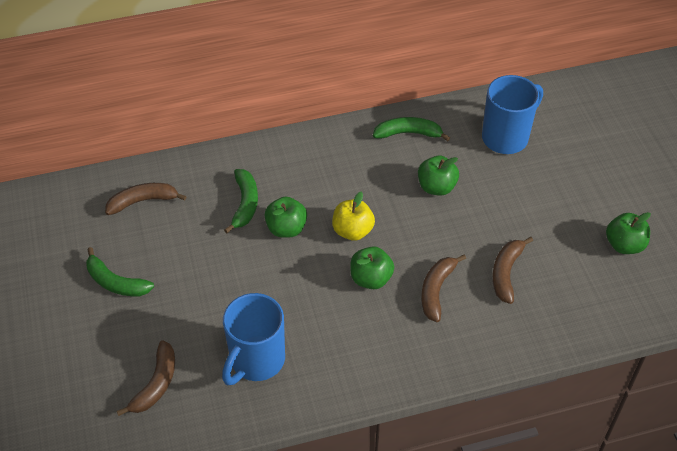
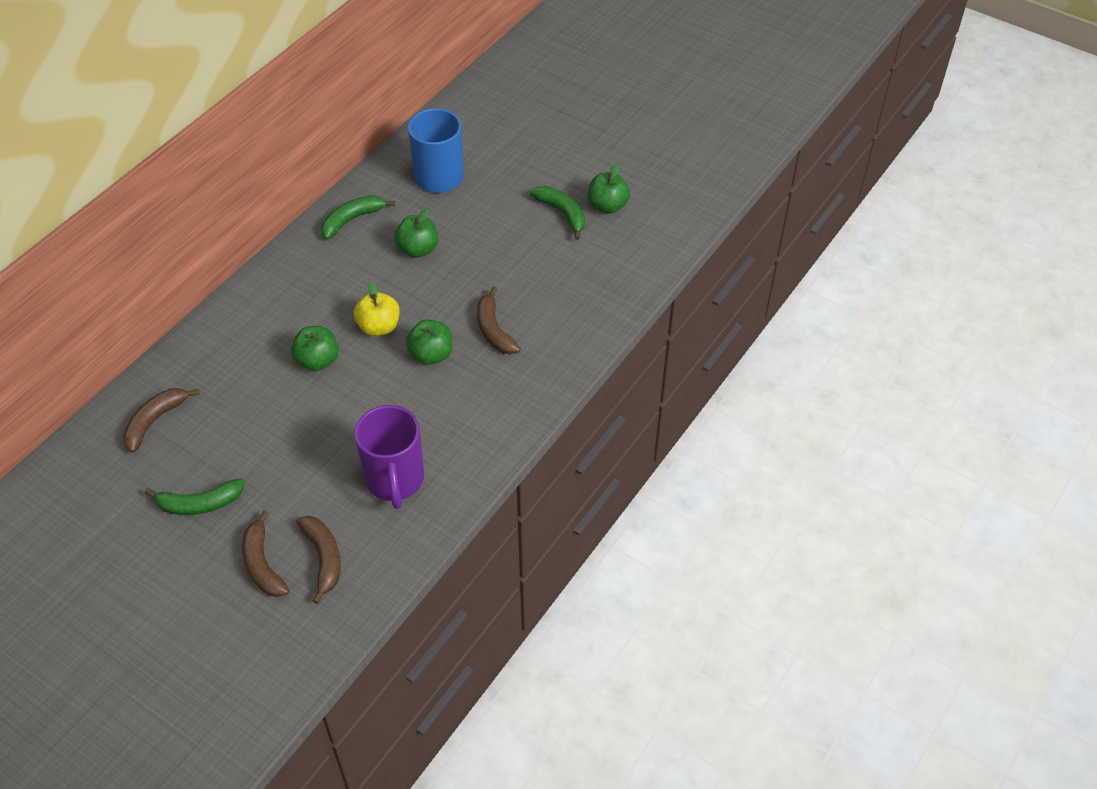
camera: 40 degrees left, 0 degrees up
(245, 204) = (258, 364): green banana -> green banana (562, 213)
(256, 361) = (395, 481): blue mug -> purple mug
(506, 273) = (537, 282): brown banana -> brown banana (262, 564)

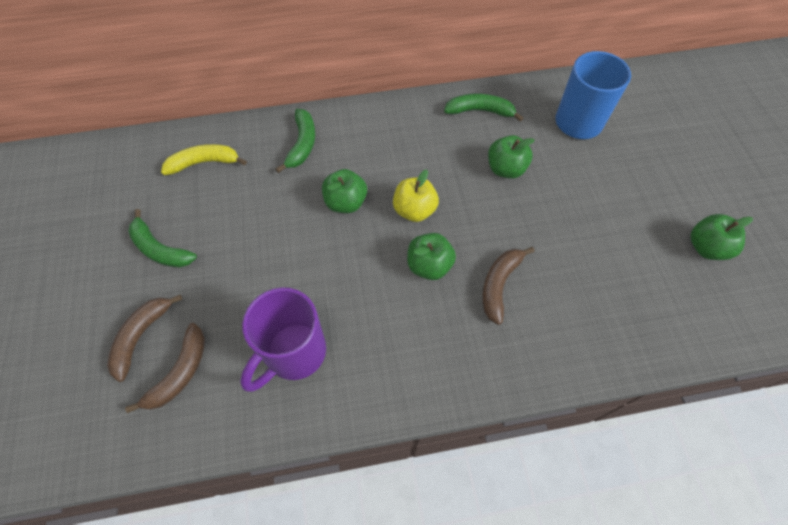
camera: 45 degrees right, 10 degrees up
(155, 421) = (204, 163): brown banana -> yellow banana
(562, 213) = (656, 224): green banana -> green banana (302, 144)

